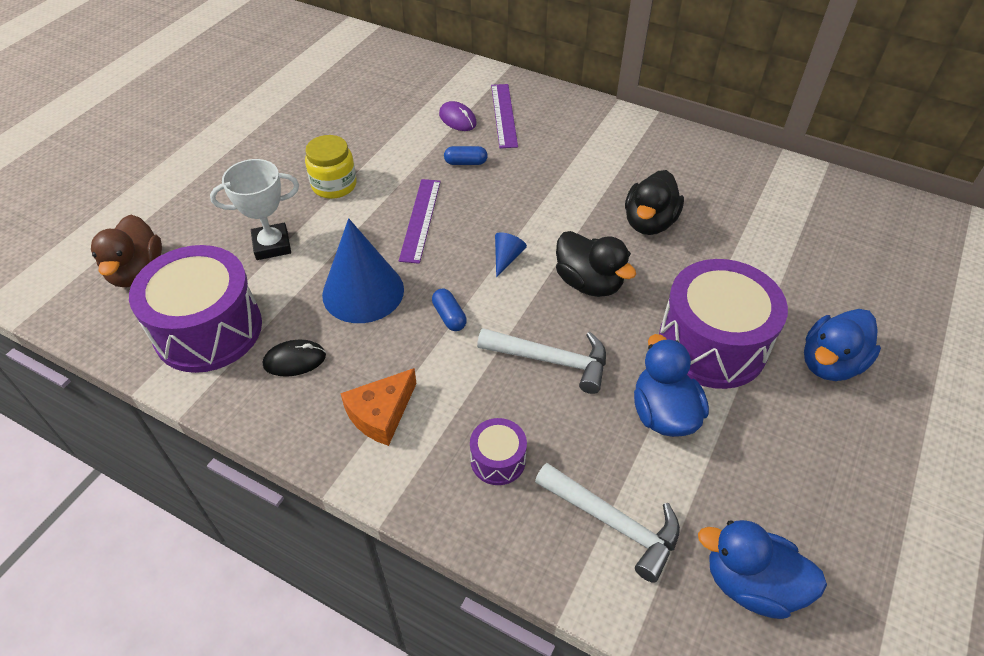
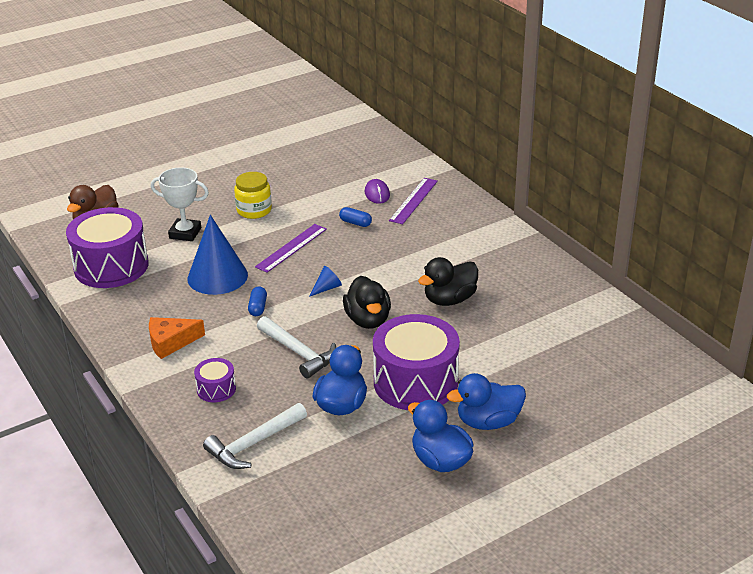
camera: 30 degrees right, 15 degrees down
(295, 360) = (146, 298): black mouse -> none
(614, 523) = (253, 444): white hammer -> white hammer turned 75 degrees clockwise
(751, 583) = (305, 502): blue duck -> blue duck (440, 461)

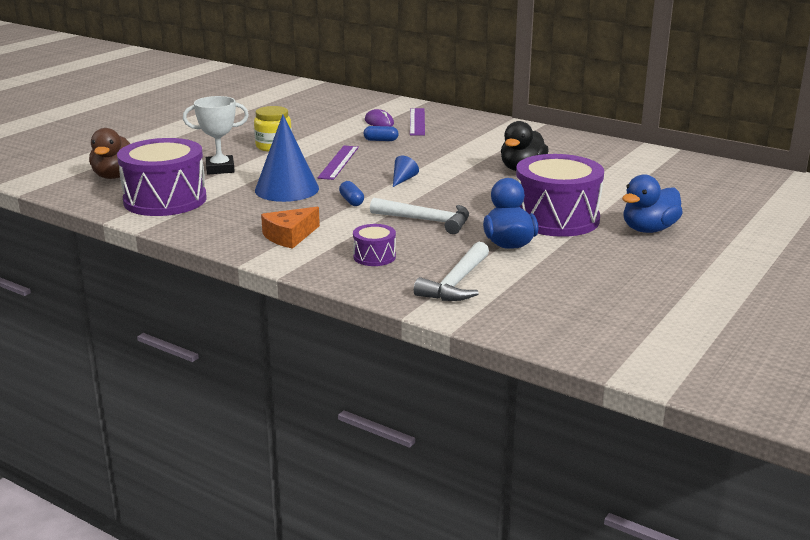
camera: 25 degrees left, 10 degrees down
(368, 320) = (465, 191): black duck -> none
(440, 461) = (640, 259): blue duck -> none

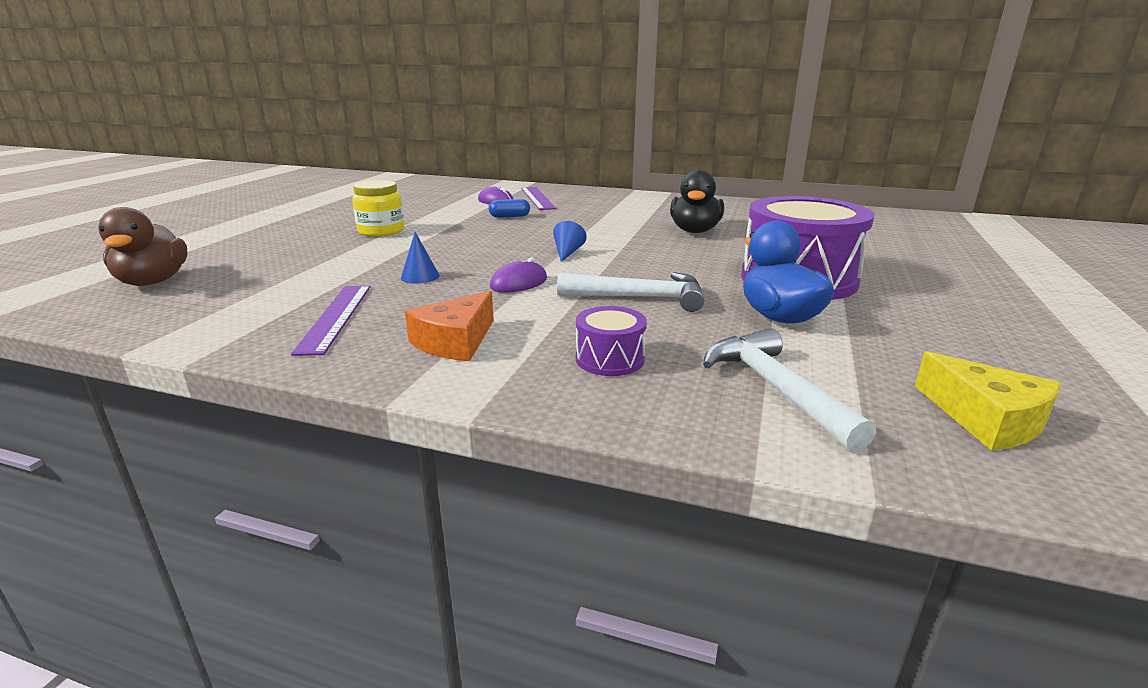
camera: 15 degrees left, 0 degrees up
(165, 200) = (235, 307): purple drum -> none
(220, 169) = (315, 260): white trophy -> none
(287, 189) = (420, 276): blue cone -> blue cone, size x0.43
(338, 162) = (473, 241): purple ruler -> purple ruler (335, 317)
(351, 201) = (519, 283): blue capsule -> purple mouse
(456, 283) = (775, 389): white hammer -> white hammer turned 150 degrees clockwise
(558, 311) = (986, 419): none -> yellow cheese
(649, 229) = (919, 280): blue duck -> none

